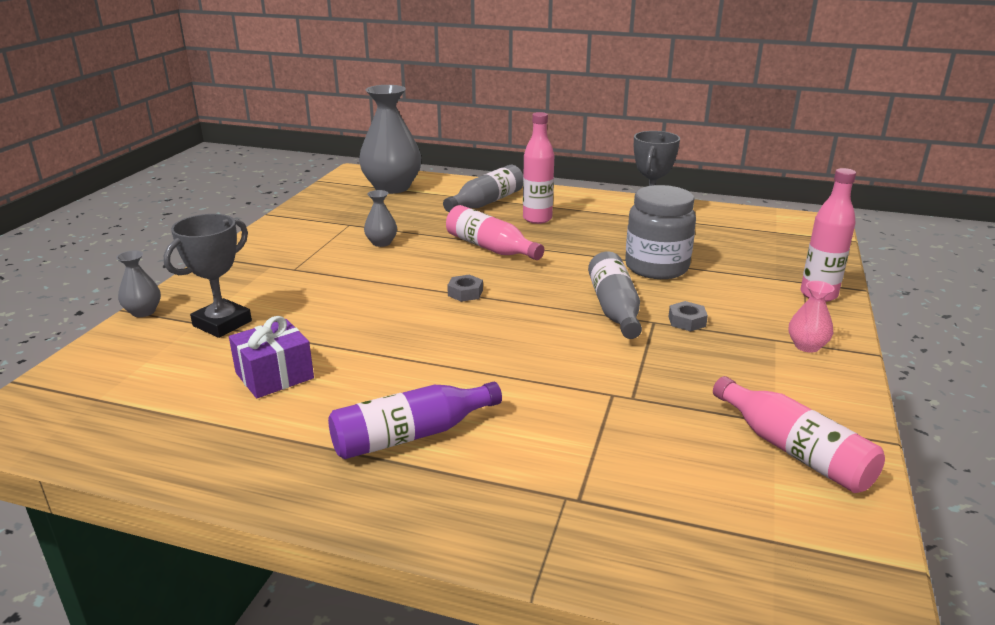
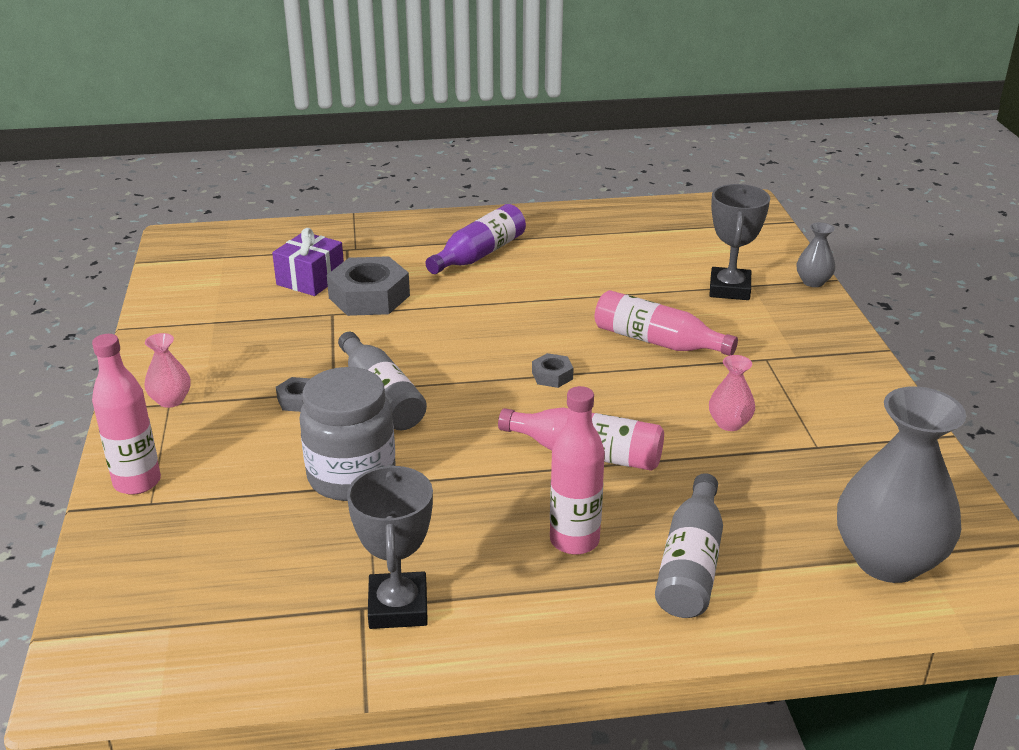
camera: 155 degrees right, 5 degrees up
(274, 375) = (622, 264): purple gift -> purple gift (310, 279)
(381, 243) = (729, 423): grey vase -> pink vase
(581, 408) = (369, 297): none -> grey nut
(793, 450) = (202, 305): pink bottle -> pink bottle (657, 341)

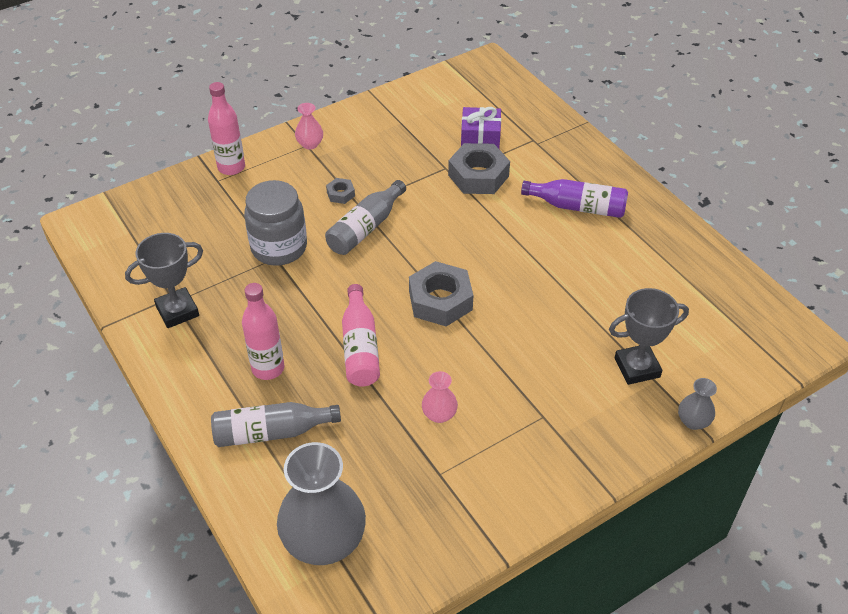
camera: 65 degrees right, 15 degrees up
(552, 376) = (440, 300): grey nut -> grey nut, size x2.11
(657, 341) = (524, 344): pink bottle -> none

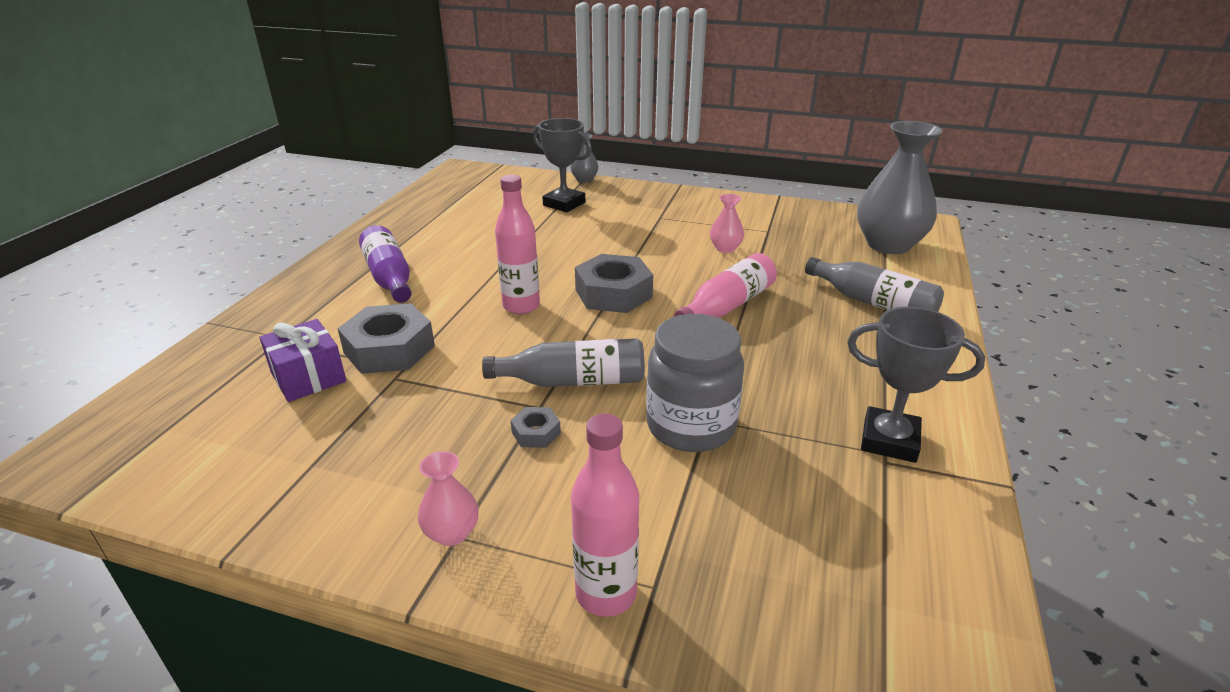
camera: 130 degrees left, 15 degrees down
(268, 368) = (831, 338): pink bottle -> pink bottle (521, 306)

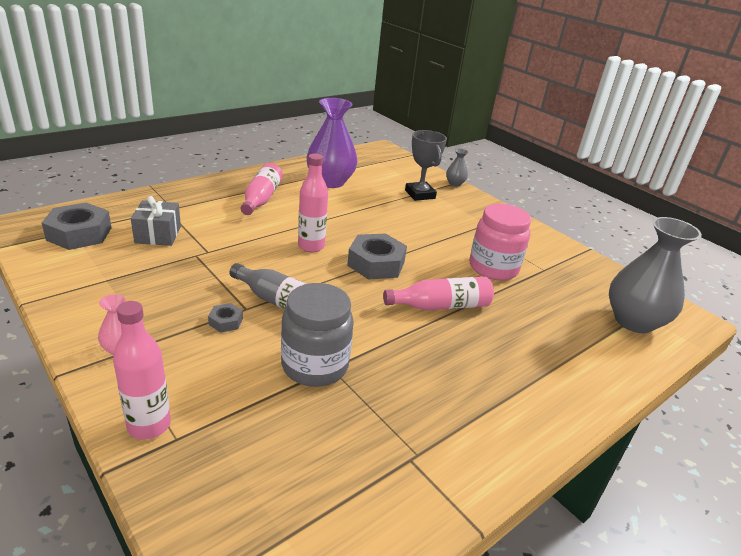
camera: 30 degrees right, 0 degrees up
(308, 377) = (158, 235): purple gift -> grey gift
(389, 278) = (261, 198): purple bottle -> pink bottle
(389, 349) = (212, 238): grey nut -> grey nut (79, 234)
(448, 227) = (330, 182): none -> purple vase
(725, 248) = (493, 268): pink vase -> pink jar
(873, 303) = (557, 355): grey bottle -> none
(889, 440) = (432, 449): grey trophy -> none

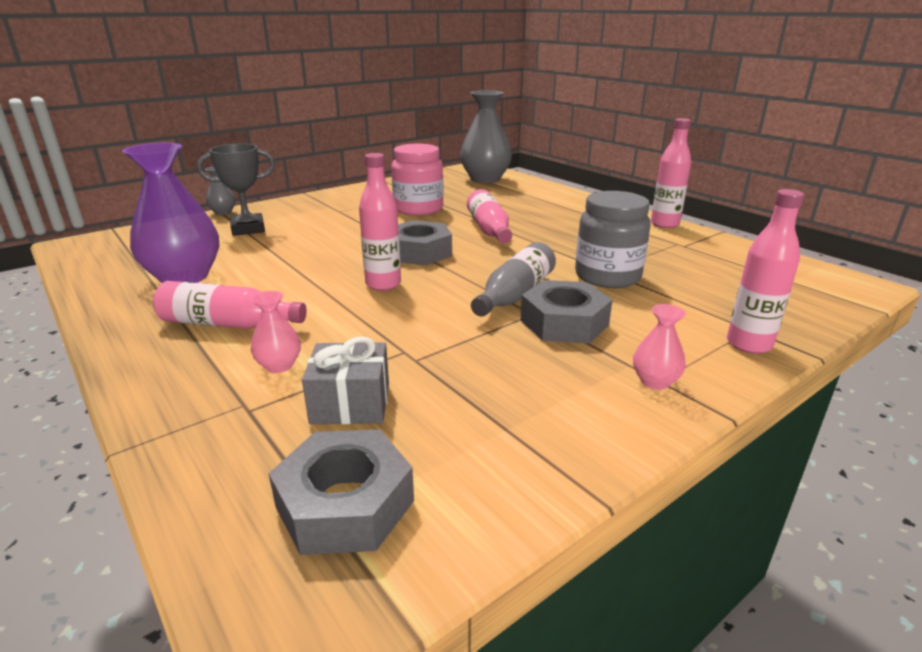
camera: 85 degrees left, 5 degrees down
(207, 215) = (279, 365): none -> pink vase
(226, 321) = (564, 322): grey nut -> grey nut, size x2.11
(495, 463) = (664, 224): none -> pink bottle

